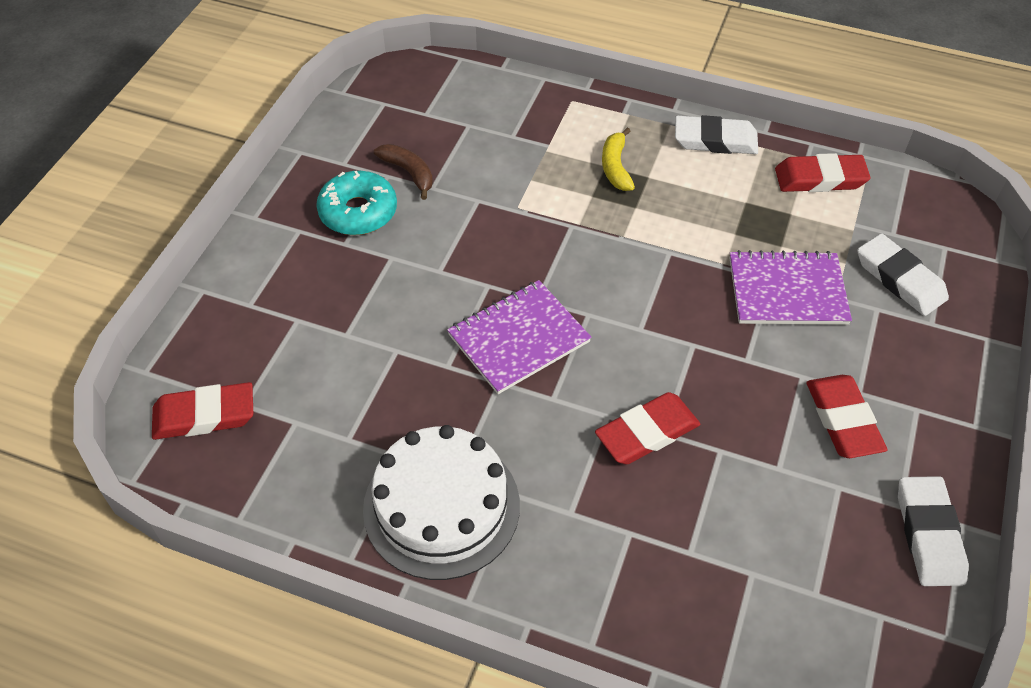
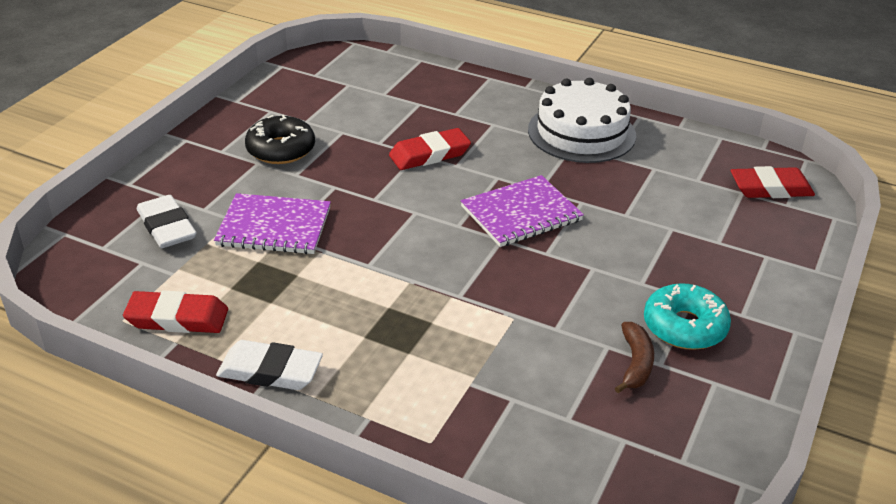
camera: 175 degrees left, 15 degrees down
(409, 173) = (635, 364): brown banana -> brown banana turned 135 degrees counterclockwise
(615, 167) = (397, 350): yellow banana -> none
(843, 420) = (281, 149): red eraser -> black donut
(929, 534) = (261, 99): white eraser -> none

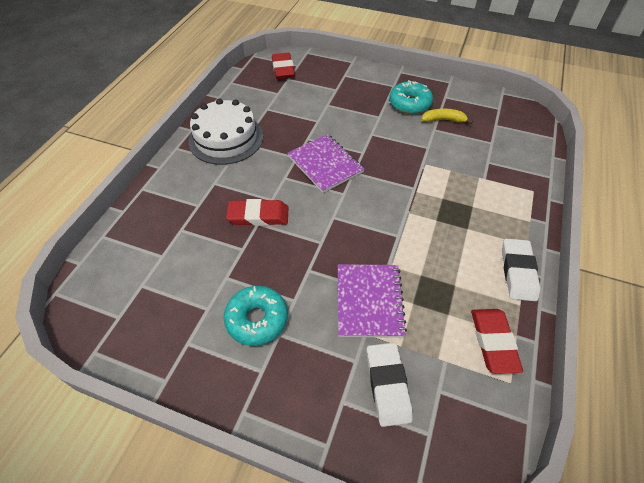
camera: 95 degrees left, 15 degrees up
(167, 227) = (387, 385): white eraser -> white eraser turned 60 degrees counterclockwise
(281, 149) = (257, 319): black donut -> turquoise donut
(429, 154) = (258, 216): red eraser -> red eraser turned 60 degrees counterclockwise
(635, 364) = (443, 120): brown banana -> yellow banana

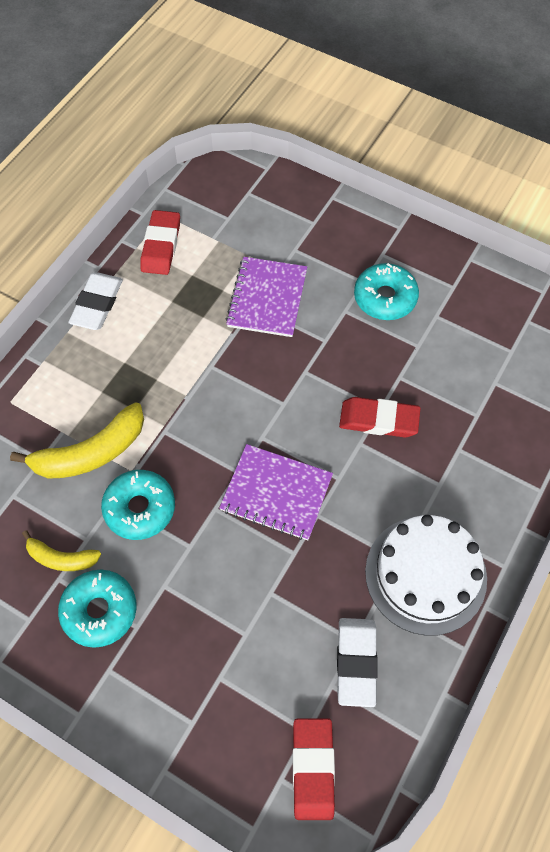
camera: 170 degrees left, 10 degrees up
(325, 164) = (276, 493): purple notebook -> purple notebook turned 45 degrees counterclockwise
(387, 385) = (271, 228): white eraser -> white eraser (356, 662)
(410, 146) = (140, 508): none -> turquoise donut
(457, 169) = (90, 453): none -> yellow banana

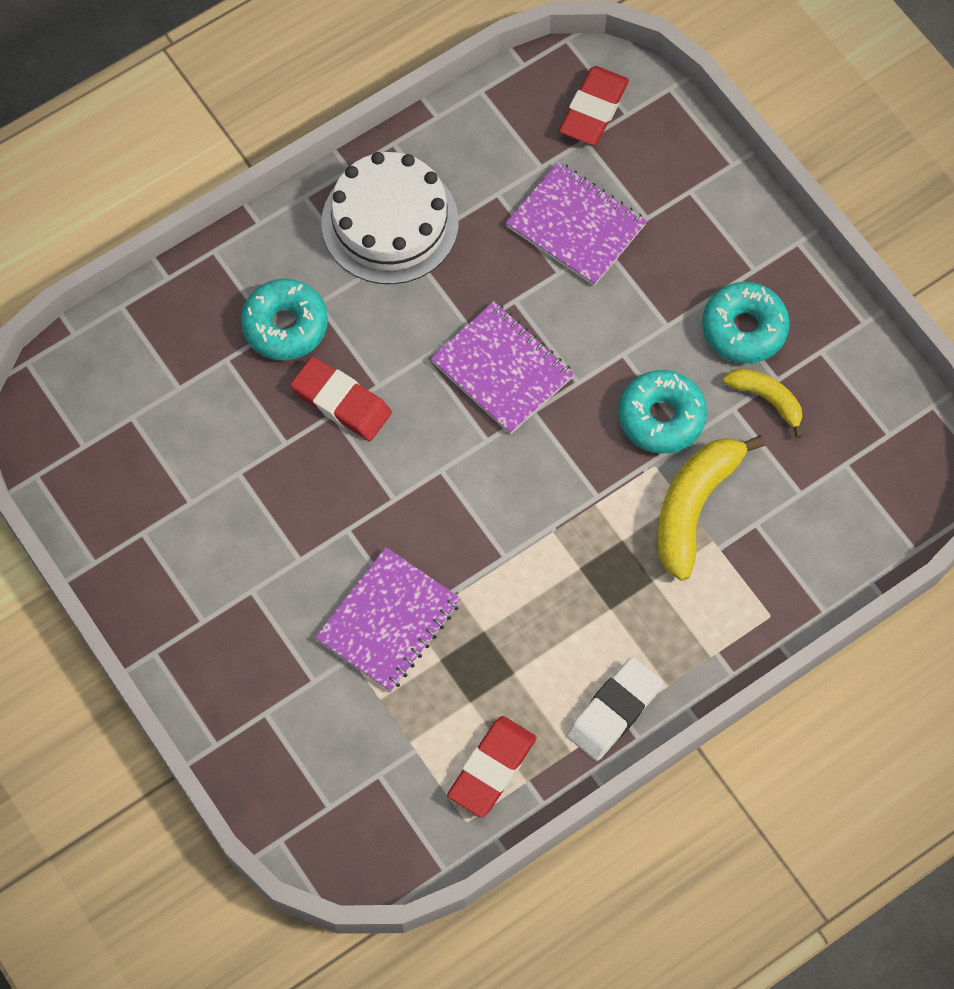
camera: 155 degrees left, 5 degrees up
(90, 453) = (694, 506): yellow banana -> yellow banana turned 60 degrees counterclockwise
(275, 641) = (576, 225): none -> purple notebook
(356, 662) = (506, 175): white eraser -> none
(385, 298) = (238, 555): turquoise donut -> turquoise donut (285, 325)

